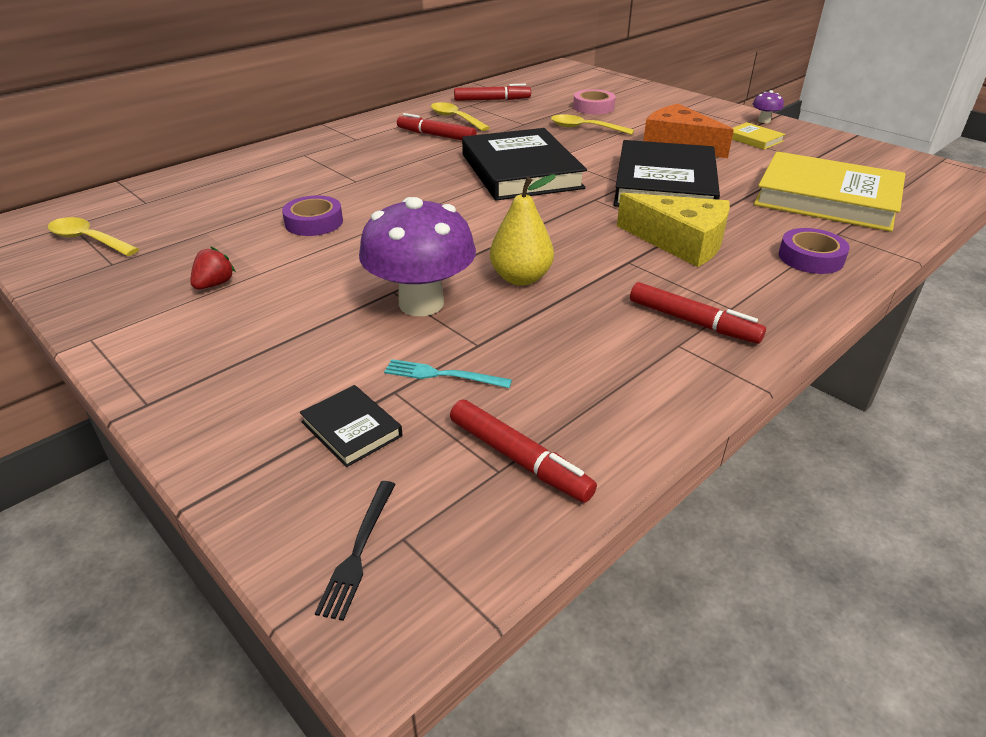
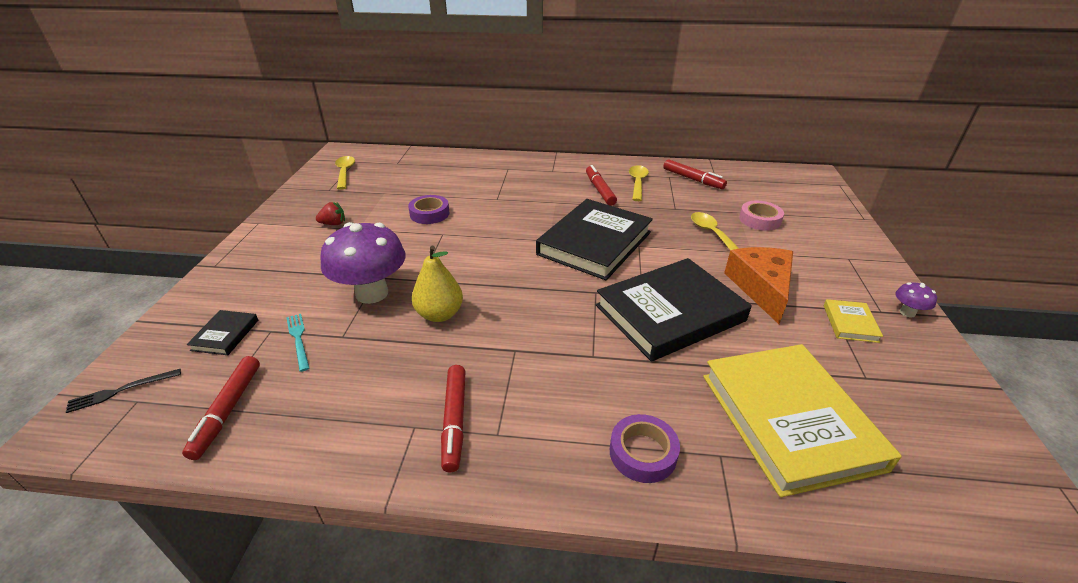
camera: 50 degrees right, 0 degrees up
(680, 242) = (577, 363): yellow cheese -> none

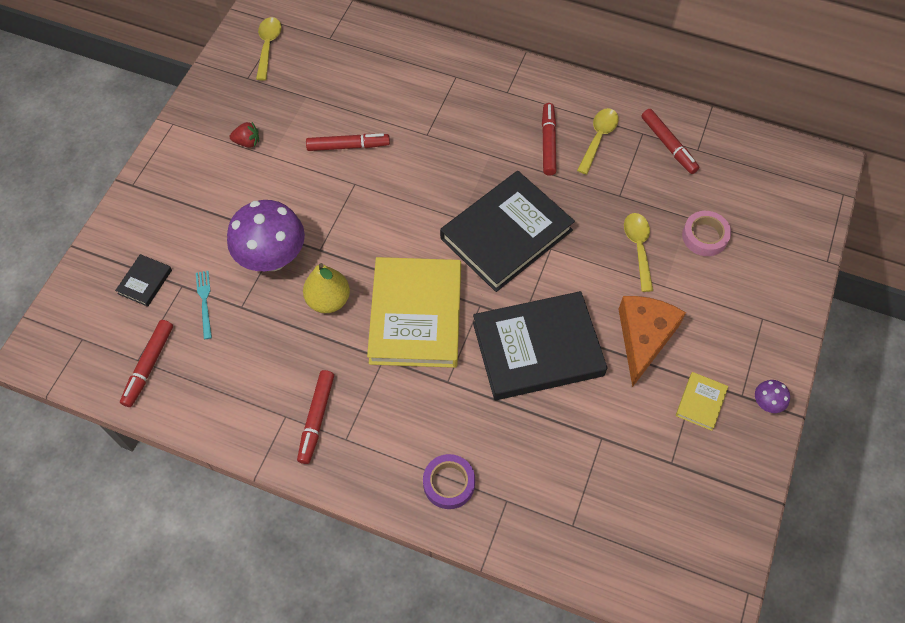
camera: 15 degrees right, 25 degrees up
(121, 391) = (69, 325): black fork -> none
(429, 214) = (348, 146): purple tape -> red marker
(789, 420) = (578, 485): yellow book -> yellow book (416, 315)

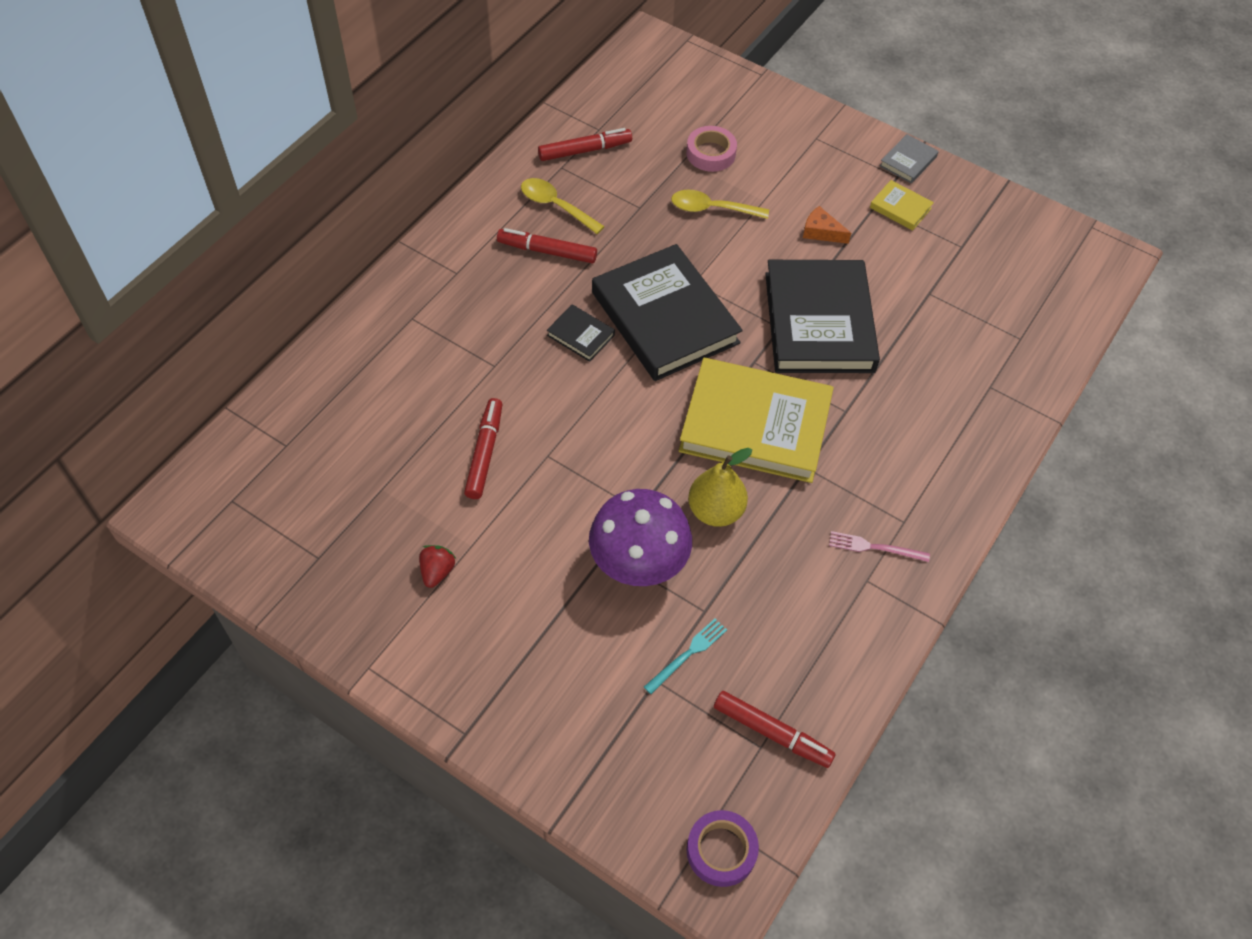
camera: 80 degrees left, 5 degrees down
(145, 282) = (639, 728): black book -> black book (581, 335)
(204, 302) = (688, 654): turquoise fork -> turquoise fork turned 135 degrees clockwise
(268, 46) = (268, 523): yellow spoon -> none
(316, 419) = (874, 547): red marker -> pink fork
(449, 483) = (967, 433): purple tape -> purple tape (721, 850)
(644, 337) = (821, 232): orange cheese -> orange cheese, size x0.50
(766, 403) = (908, 161): purple mushroom -> grey book

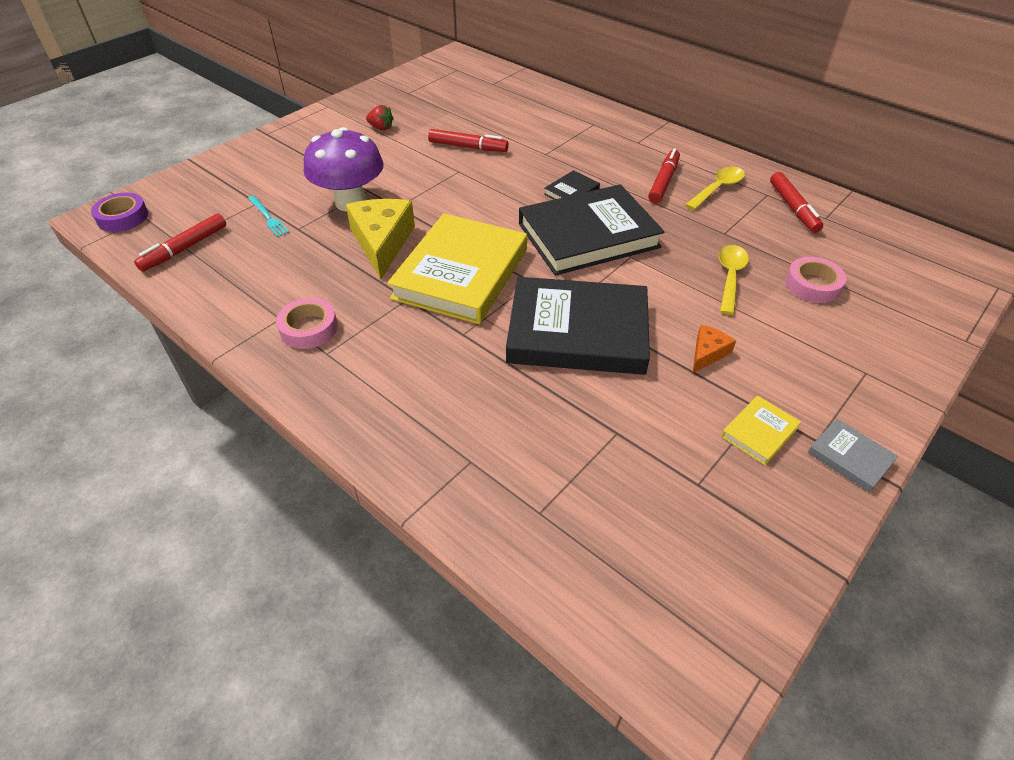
camera: 100 degrees right, 10 degrees down
(715, 511) = (382, 242): yellow pear -> yellow cheese
(874, 547) = (309, 328): pink fork -> pink tape

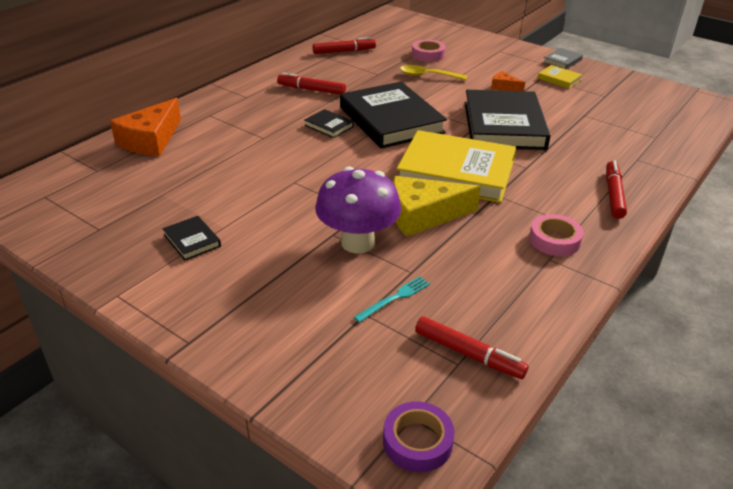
camera: 95 degrees left, 10 degrees down
(381, 128) = (192, 240): red strawberry -> black book
(468, 147) = (246, 179): red marker -> red marker (613, 194)
(542, 100) = (151, 140): none -> orange cheese
(718, 189) = (321, 72): yellow spoon -> none

